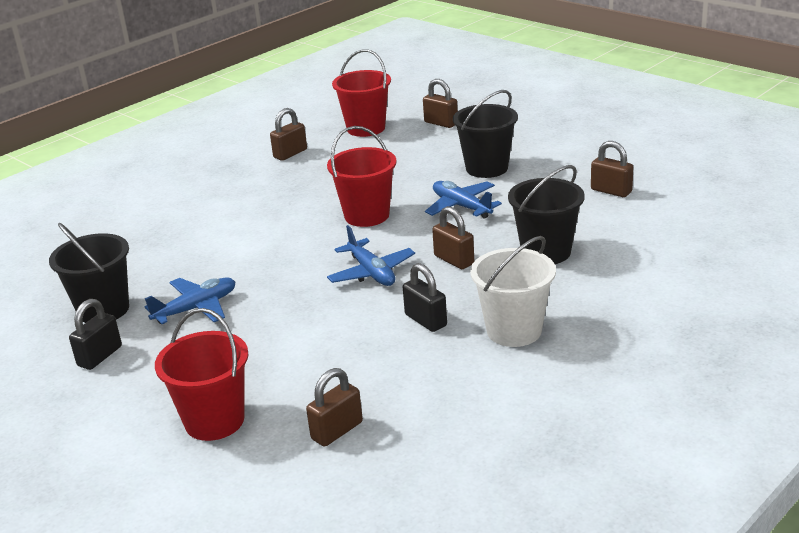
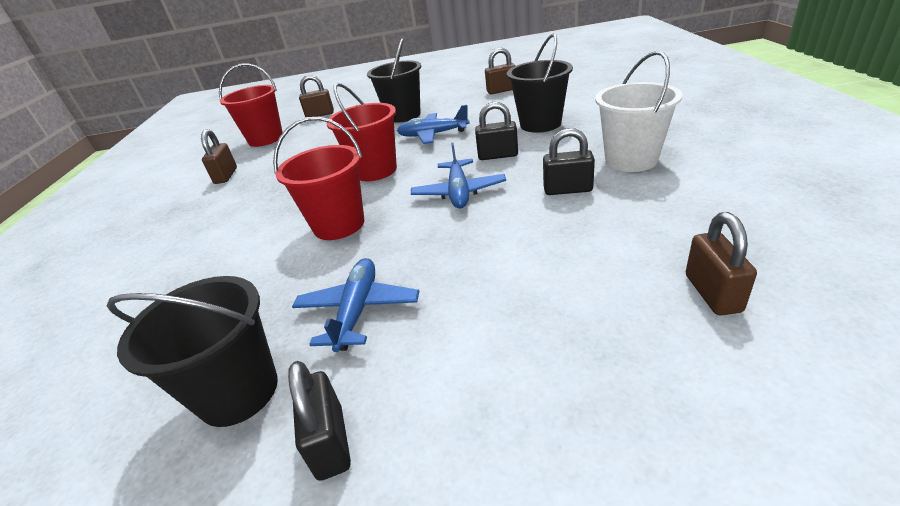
camera: 45 degrees left, 5 degrees up
(214, 421) = (608, 383): red bucket -> red bucket (339, 225)
(371, 272) = (459, 192): blue plane -> blue plane turned 75 degrees clockwise
(454, 260) = (498, 155): brown padlock -> black padlock

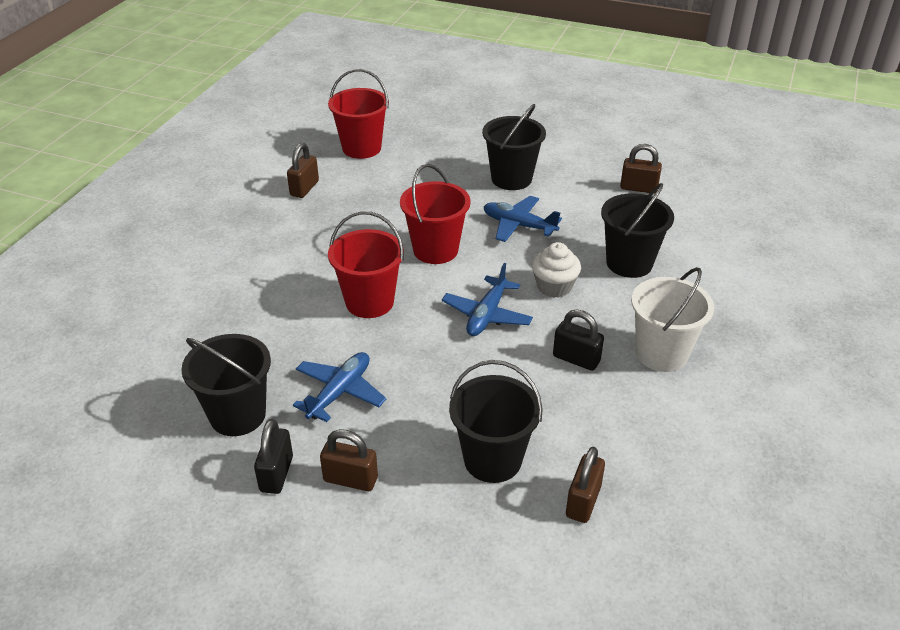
camera: 20 degrees right, 5 degrees up
(320, 115) = (432, 133): brown padlock -> brown padlock (350, 479)
(498, 155) = (554, 287): black padlock -> white cupcake
(580, 298) = (492, 460): none -> black bucket

